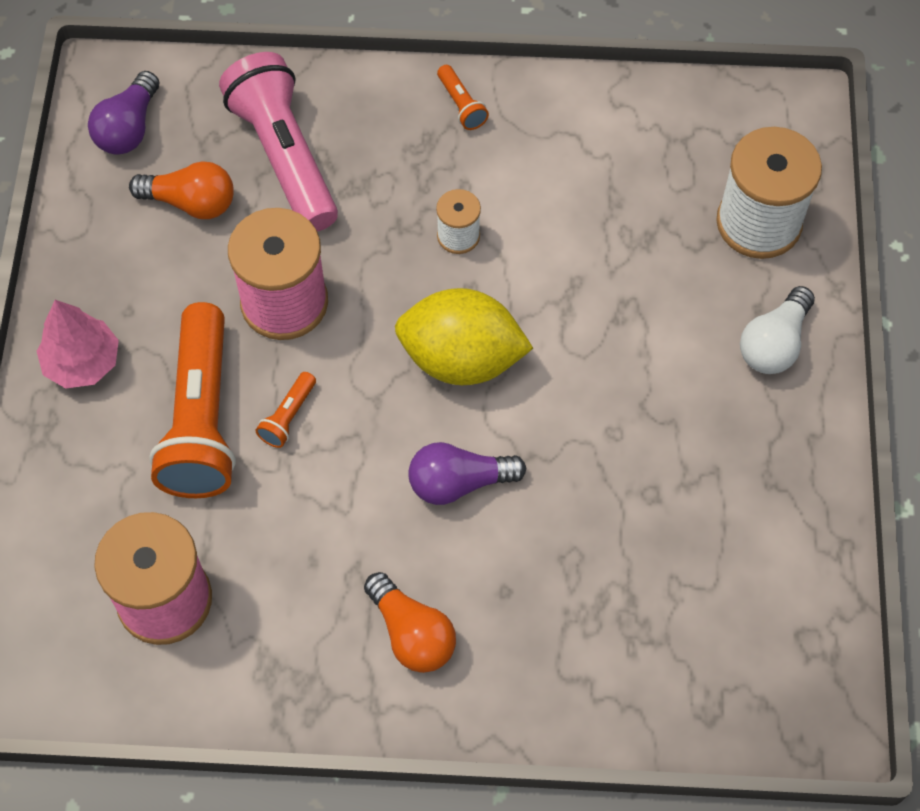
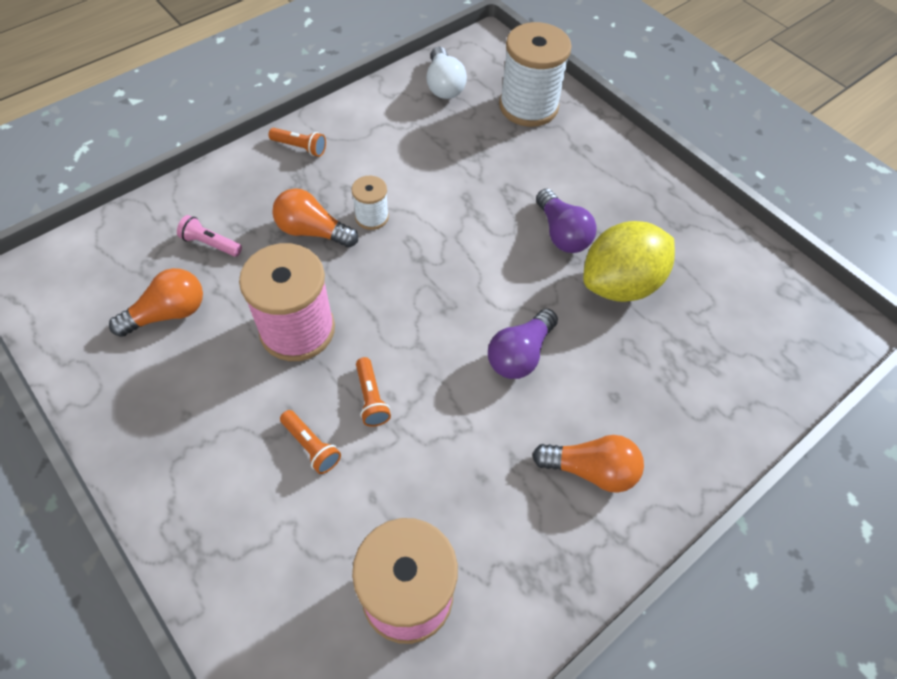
camera: 45 degrees left, 5 degrees down
(82, 362) = (181, 476): pink tree -> none
(129, 128) = (74, 297): purple light bulb -> purple light bulb (562, 233)
(201, 419) = (311, 446): orange flashlight -> orange flashlight, size x0.41
(285, 156) = (211, 244): pink flashlight -> pink flashlight, size x0.41
(388, 210) = (312, 231): none -> orange light bulb
(461, 359) = (446, 283): yellow lemon -> yellow lemon (620, 284)
(774, 344) = (601, 158): white light bulb -> white light bulb (444, 85)

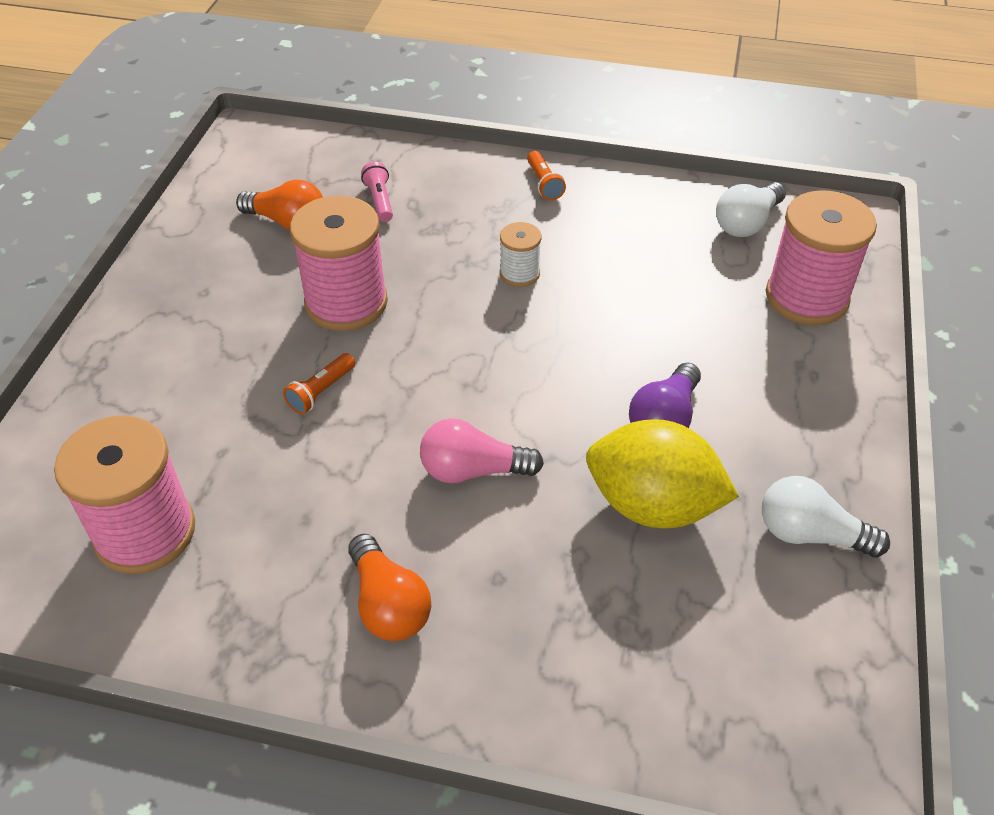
camera: 55 degrees right, 10 degrees down
(311, 446) = (238, 382): orange flashlight -> none
(312, 231) = (460, 248): orange light bulb -> none
(520, 354) = (473, 470): purple light bulb -> pink light bulb
(528, 106) = (806, 297): white spool -> pink spool
(693, 231) = (810, 534): none -> white light bulb

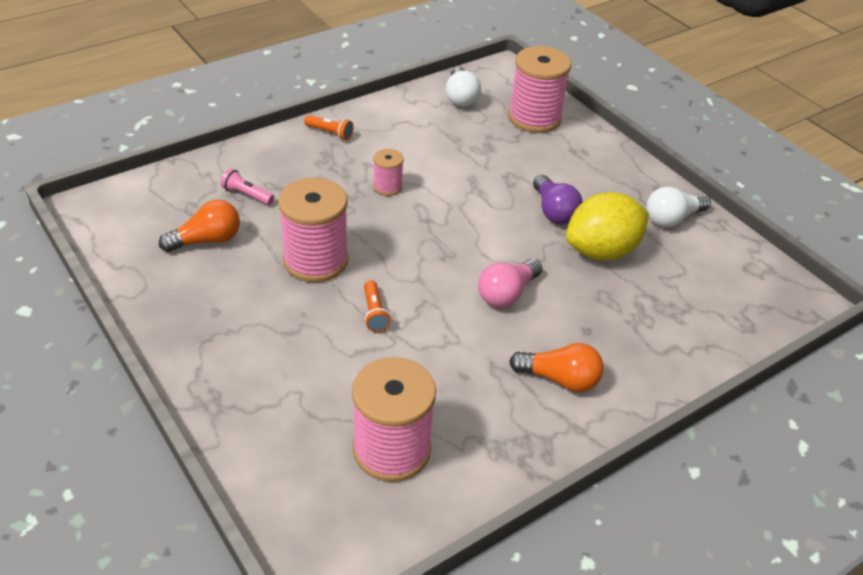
camera: 50 degrees left, 5 degrees down
(519, 273) = (387, 187): white spool -> pink spool

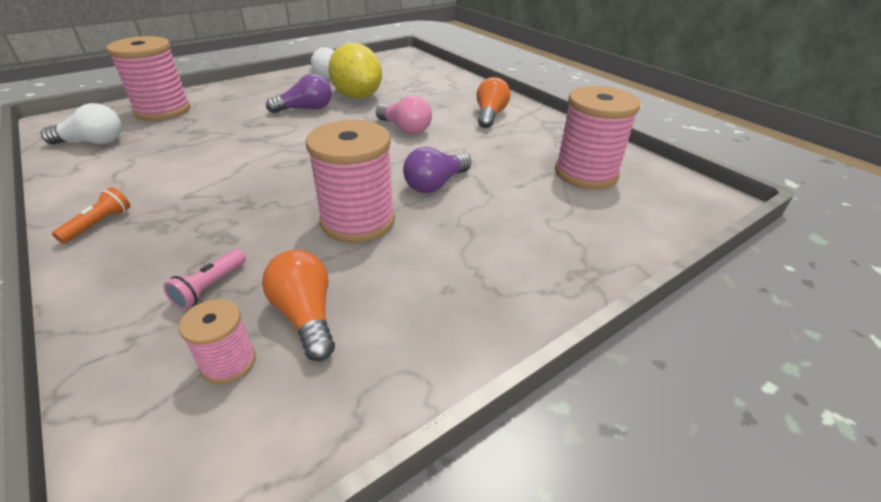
camera: 90 degrees left, 5 degrees down
(374, 313) = (435, 184): orange flashlight -> purple light bulb
(387, 187) = (239, 181): pink spool -> pink spool (228, 362)

